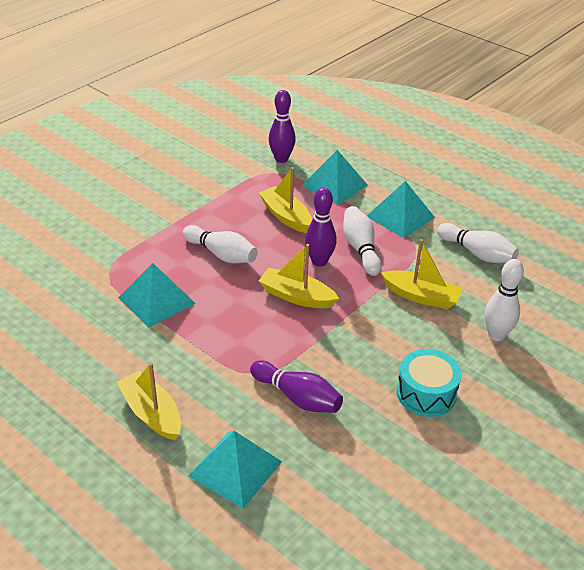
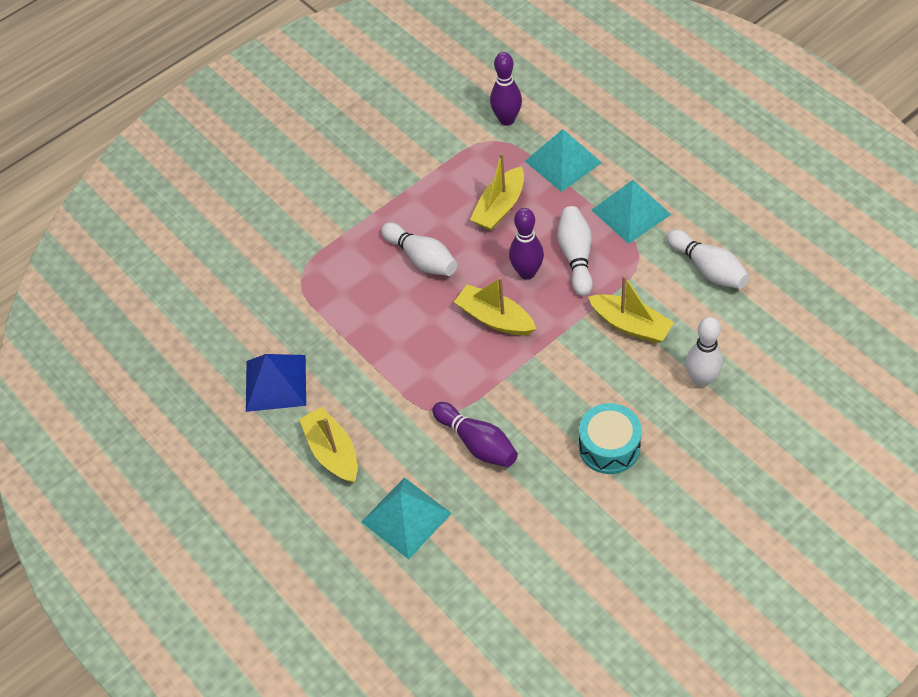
camera: 15 degrees right, 15 degrees up
(89, 357) = (276, 383): none -> blue pyramid
(156, 300) = (347, 316): turquoise pyramid -> none
(286, 216) = (499, 207): yellow boat -> yellow boat turned 120 degrees counterclockwise

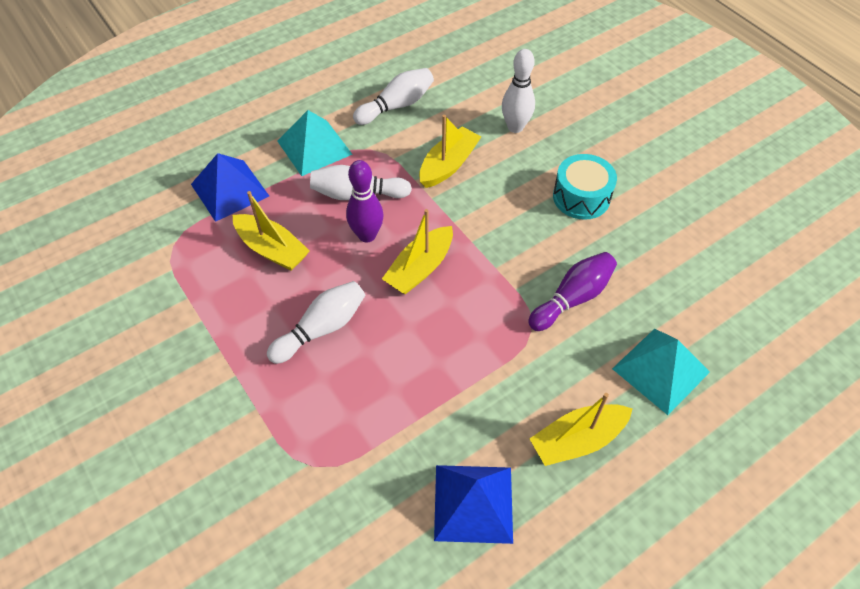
camera: 90 degrees left, 0 degrees up
(507, 120) = (148, 230): purple bowling pin -> none
(563, 162) = (230, 190): turquoise pyramid -> blue pyramid

